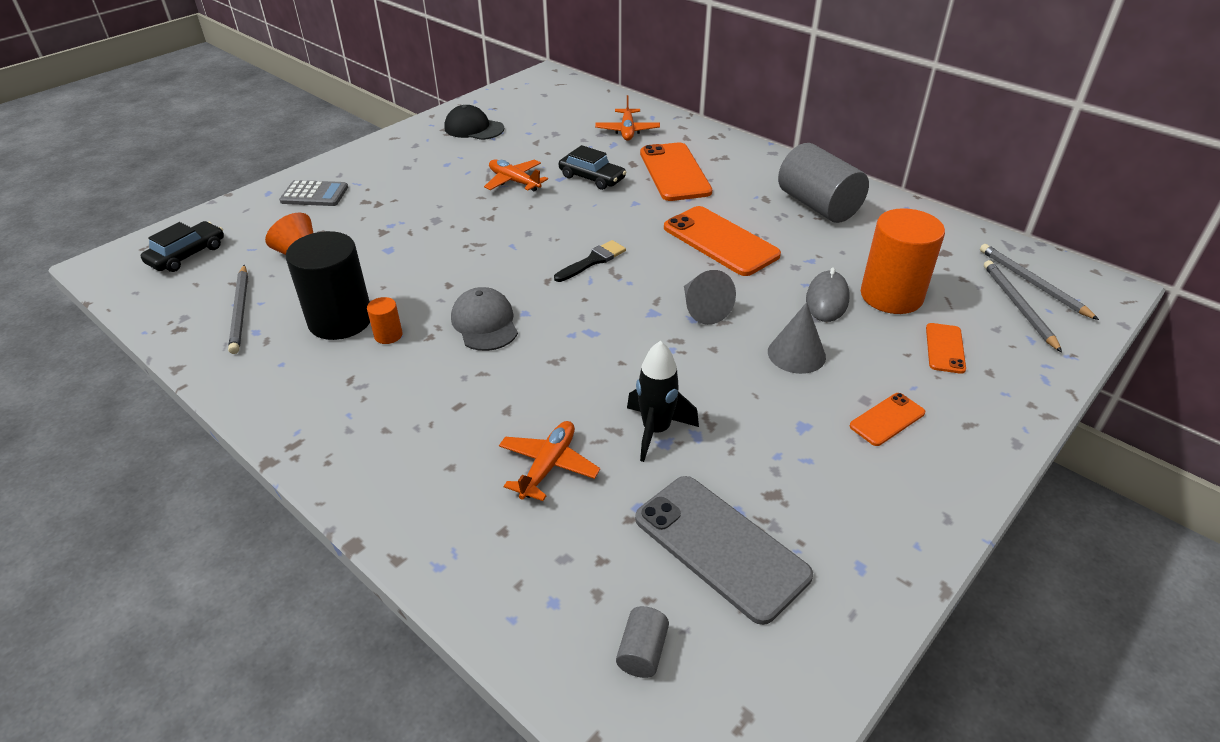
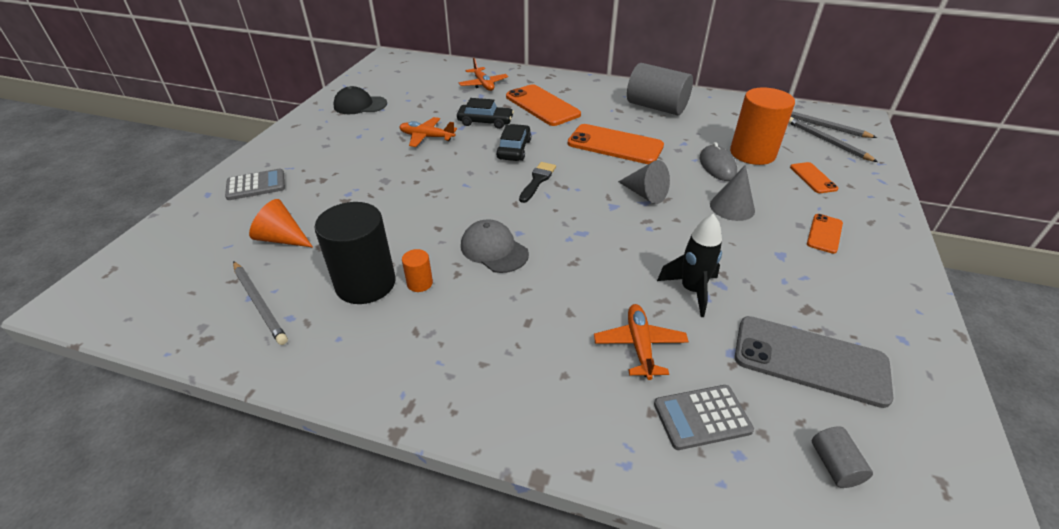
camera: 25 degrees left, 0 degrees up
(187, 255) = (162, 268): black car -> black car (514, 149)
(548, 555) = (702, 417): none -> grey calculator

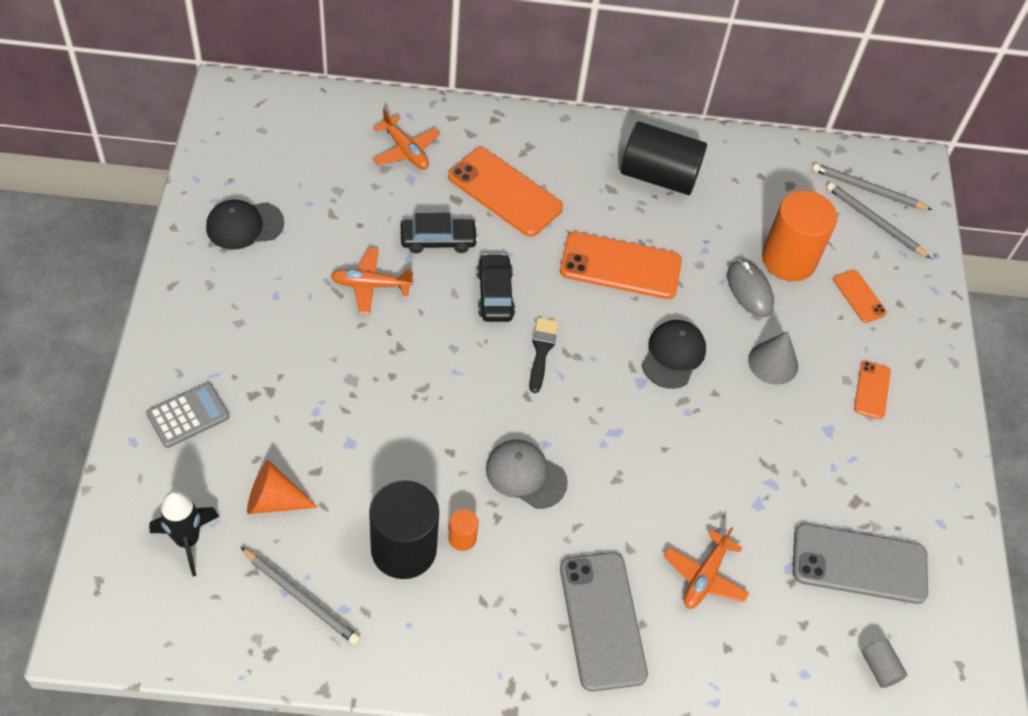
camera: 20 degrees left, 15 degrees up
(524, 365) = (602, 621): none -> grey phone
(639, 345) = (704, 576): orange plane -> orange plane turned 135 degrees counterclockwise
(645, 194) = (673, 355): grey cone -> black cap
(656, 107) = (658, 176): grey cylinder -> black cylinder
(691, 291) = (744, 497): black rocket -> black rocket (187, 540)
(702, 417) = (771, 644): grey calculator -> none

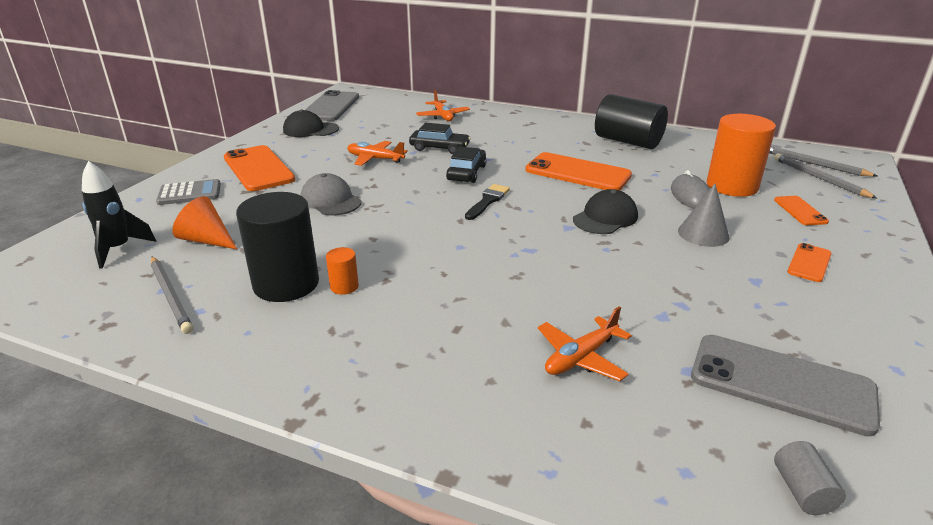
camera: 25 degrees right, 25 degrees down
(505, 192) = (502, 136): orange phone -> orange phone (258, 169)
(525, 475) = (430, 260): grey cap -> grey cap (330, 200)
(602, 621) = (446, 368): grey phone -> grey phone (331, 107)

